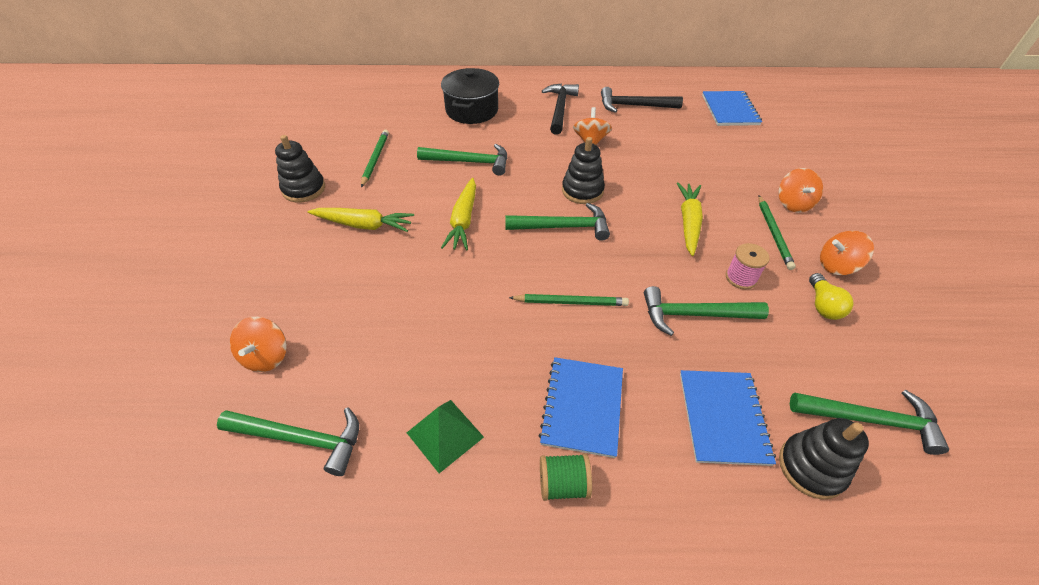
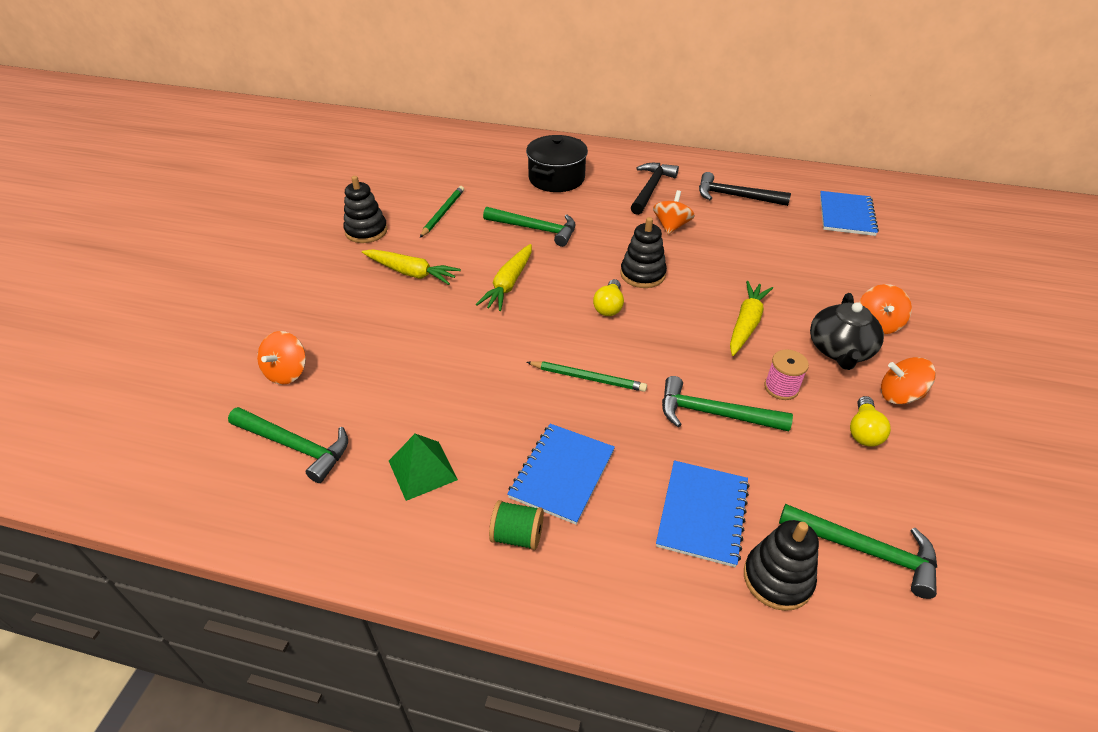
camera: 15 degrees right, 5 degrees down
(564, 227) = (609, 306): green hammer -> yellow light bulb
(774, 233) = (840, 350): green pencil -> black teapot

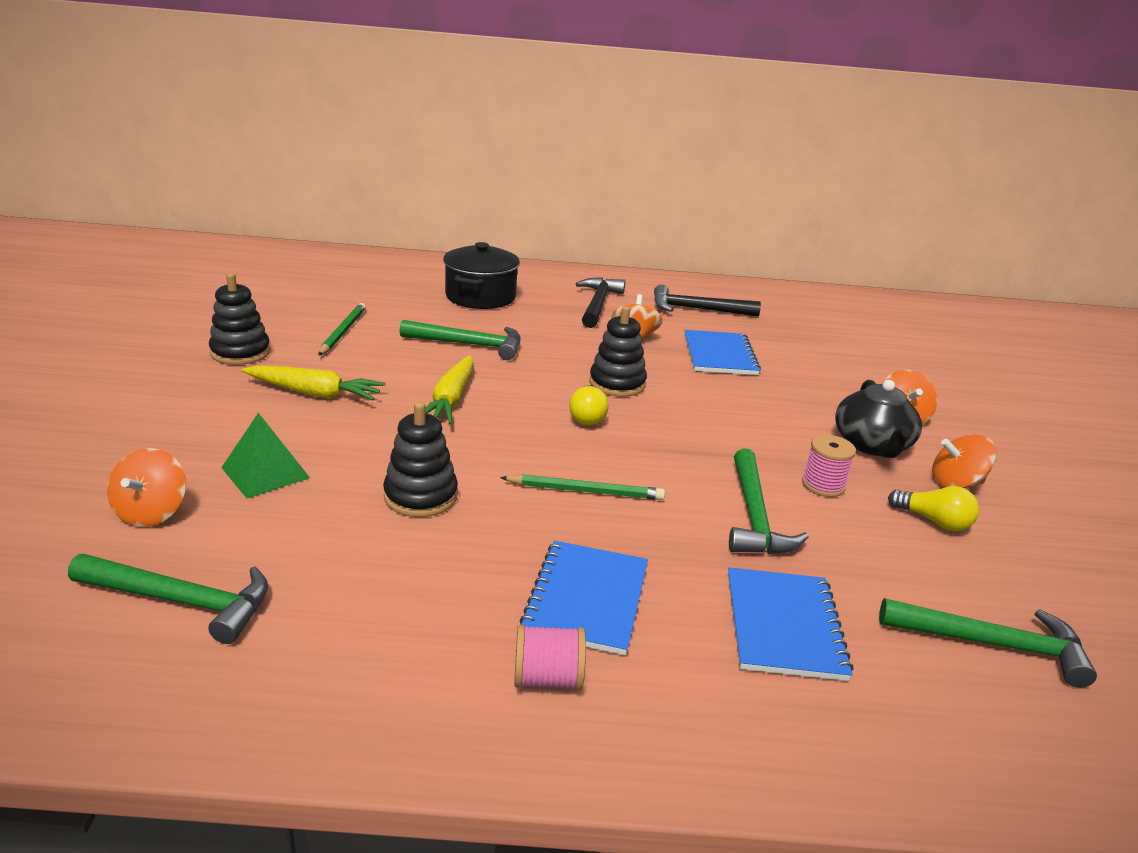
camera: 15 degrees left, 15 degrees down
(422, 470) = (387, 613): green pyramid -> green pyramid (265, 472)
(517, 535) = (547, 678): green spool -> pink spool
(713, 413) = (754, 517): green hammer -> green hammer turned 90 degrees counterclockwise
(746, 324) = (757, 425): yellow carrot -> none
(777, 578) = (905, 688): black stacking toy -> black stacking toy (420, 496)
(846, 215) = (824, 323): blue notebook -> blue notebook (719, 355)
(863, 431) = (933, 521): yellow light bulb -> yellow light bulb turned 60 degrees counterclockwise

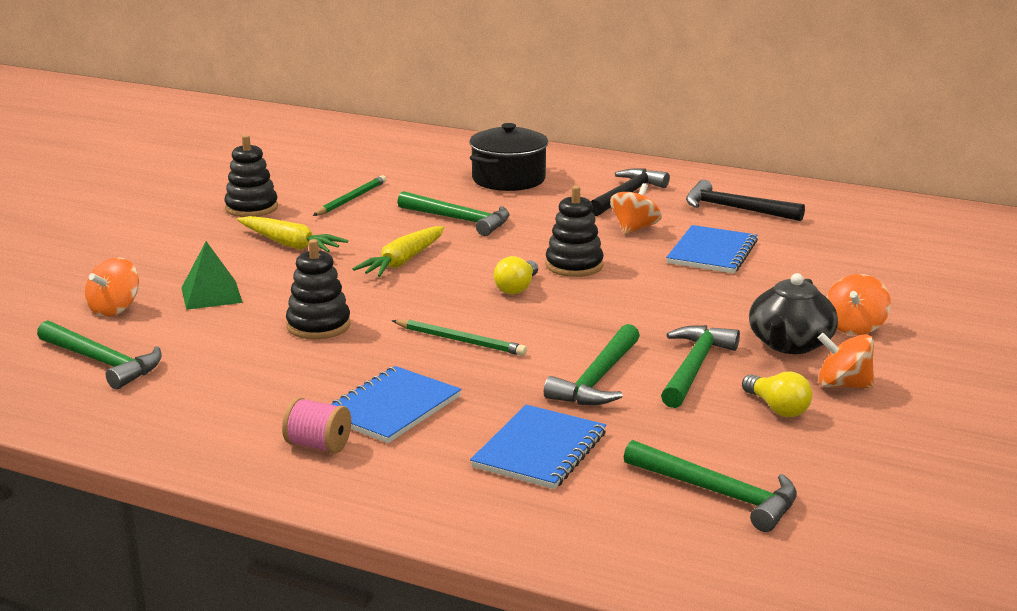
camera: 25 degrees right, 5 degrees down
(823, 485) = (695, 367): pink spool -> green hammer

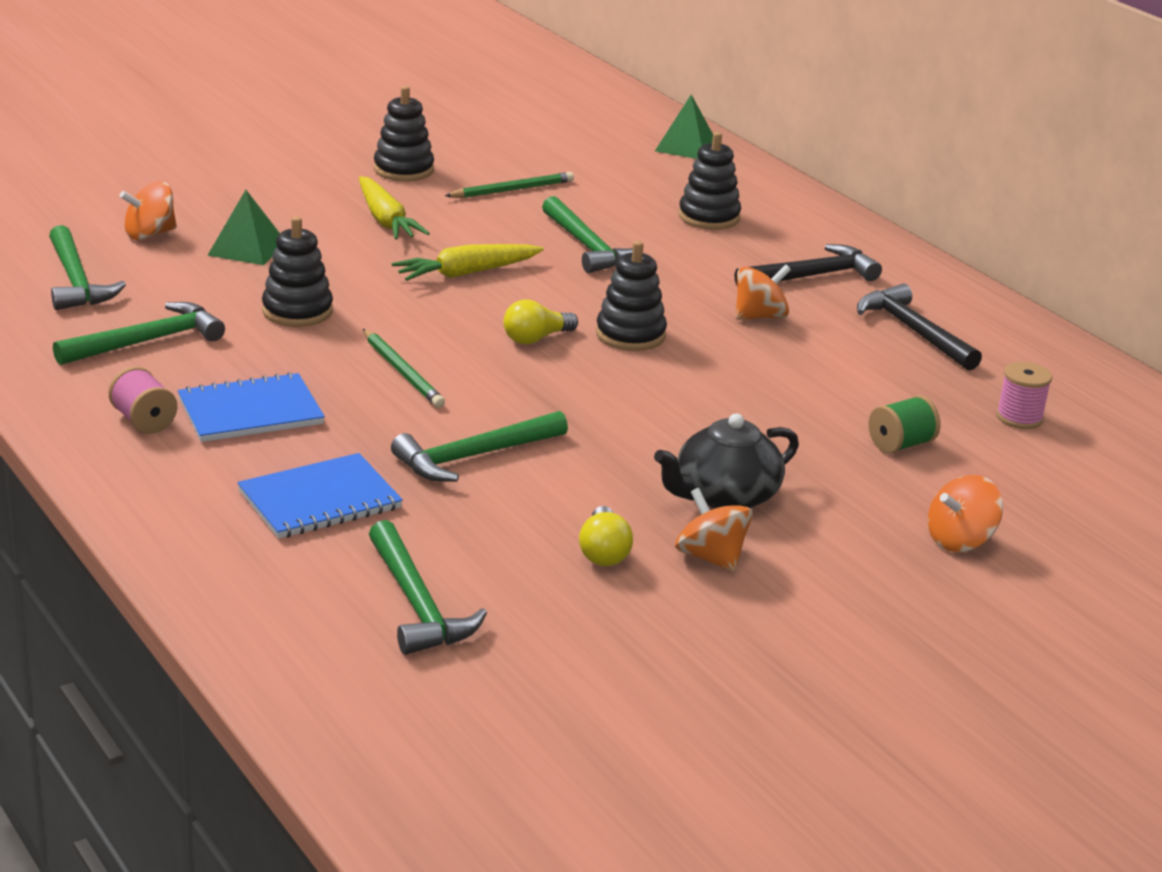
camera: 30 degrees right, 5 degrees up
(426, 141) = (686, 146): none -> green pyramid
(508, 179) = (709, 217): black pot -> black stacking toy
(695, 367) = (587, 481): green hammer -> green hammer (148, 341)
(712, 252) = (803, 371): blue notebook -> none
(834, 276) = (901, 445): none -> green spool
(854, 327) = (827, 505): orange spinning top -> orange spinning top (960, 540)
(869, 238) = (1019, 418): none -> pink spool

